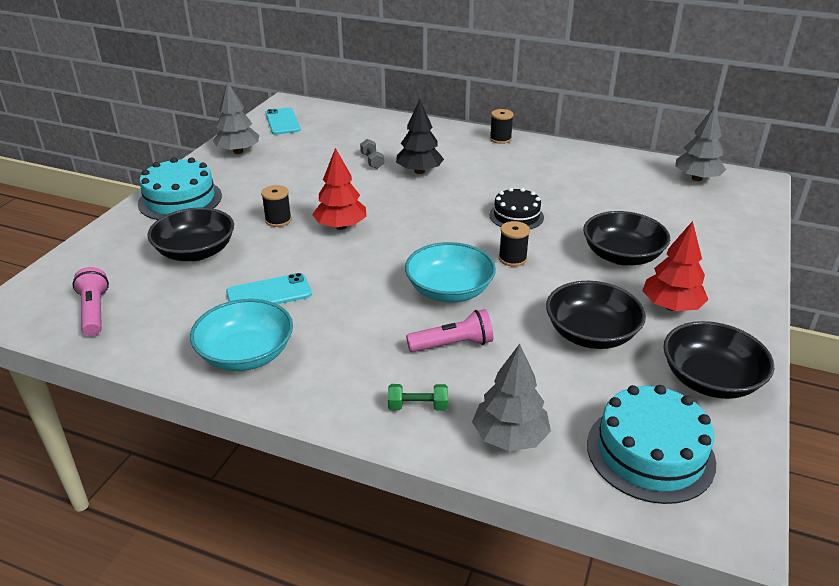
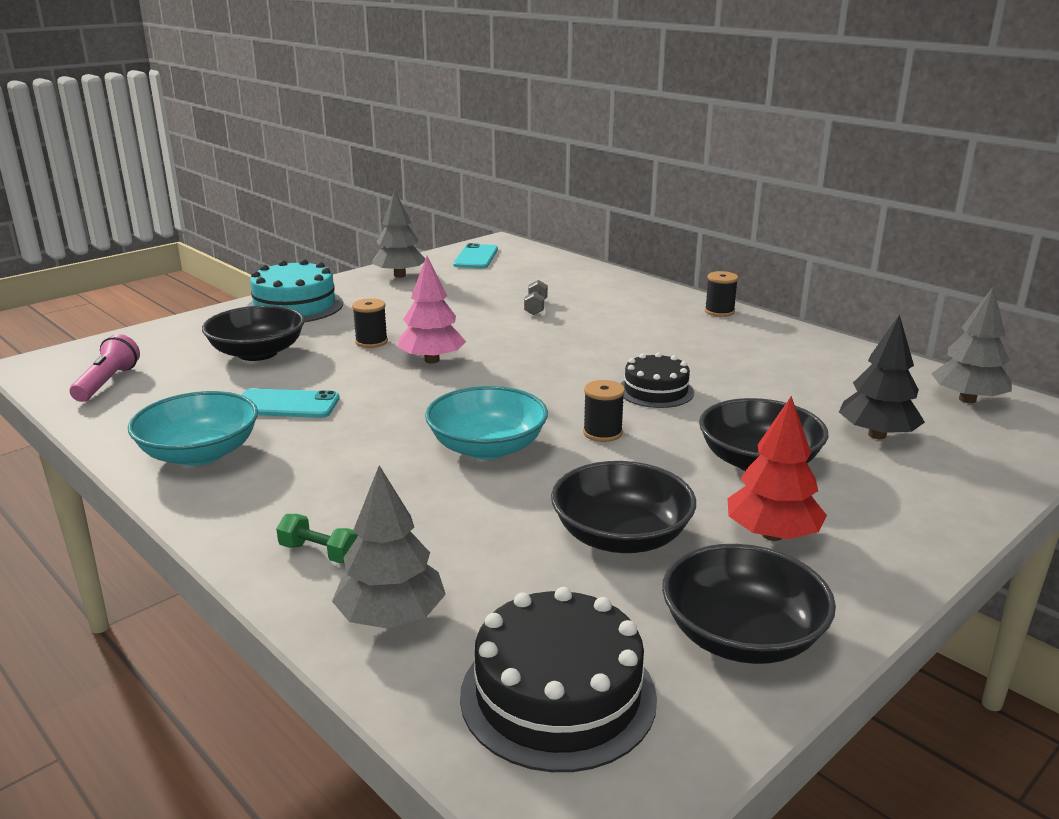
camera: 25 degrees right, 10 degrees down
(341, 226) = (432, 360): red tree -> pink tree
(419, 171) = (581, 326): black tree -> black tree (877, 435)
(453, 344) = (431, 502): pink flashlight -> none
(650, 452) = (558, 695): turquoise cake -> black cake

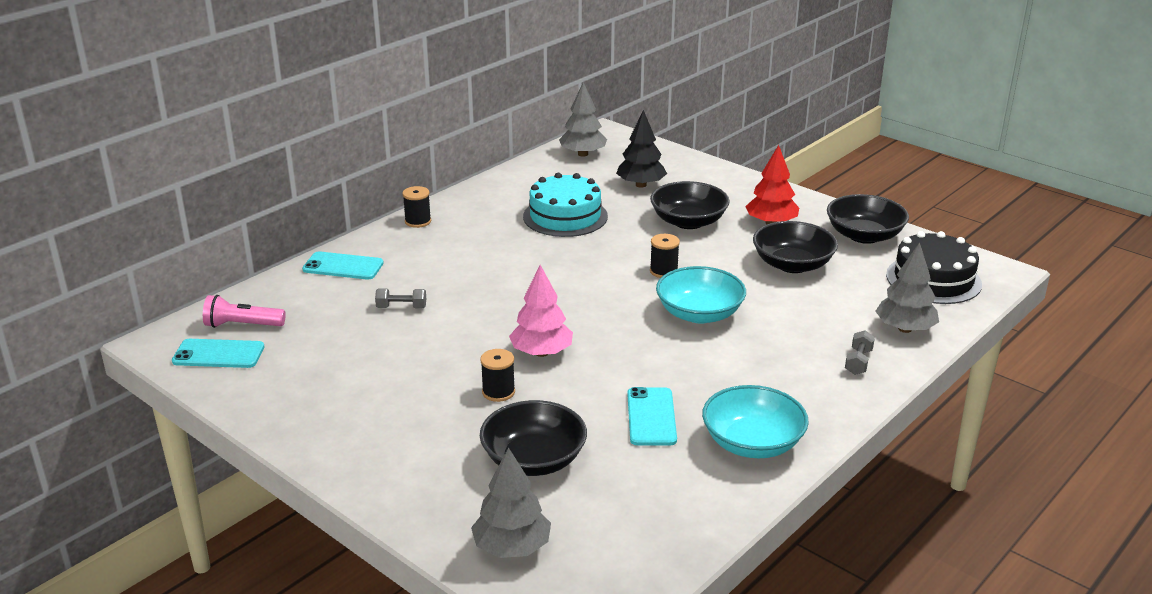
camera: 95 degrees left, 5 degrees up
(107, 382) = (625, 546): pink flashlight -> pink flashlight (242, 325)
(295, 306) = (388, 463): turquoise cake -> turquoise cake (565, 216)
(319, 553) = (858, 362): green dumbbell -> grey dumbbell
(400, 275) = (281, 401): grey tree -> grey tree (512, 547)
(617, 286) = (343, 266): none -> turquoise phone
(655, 391) = (589, 251): black cake -> none

